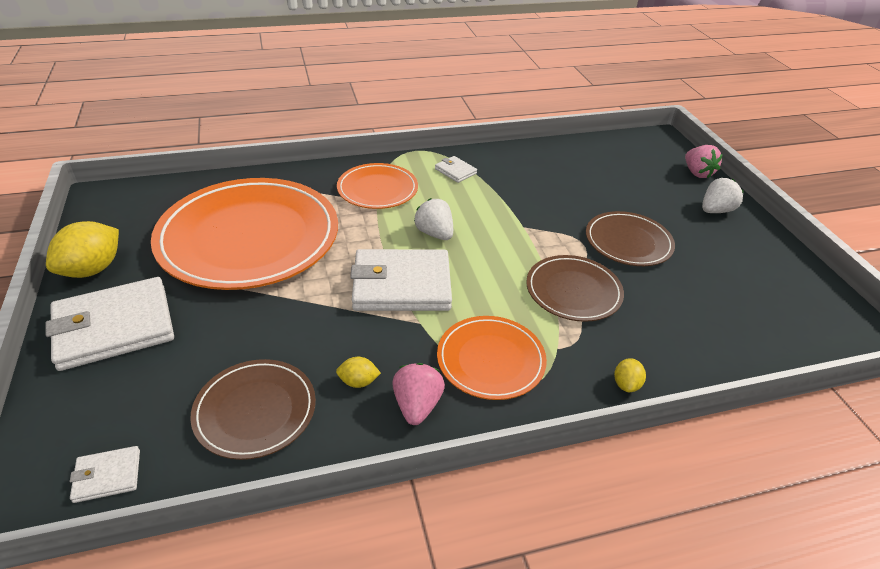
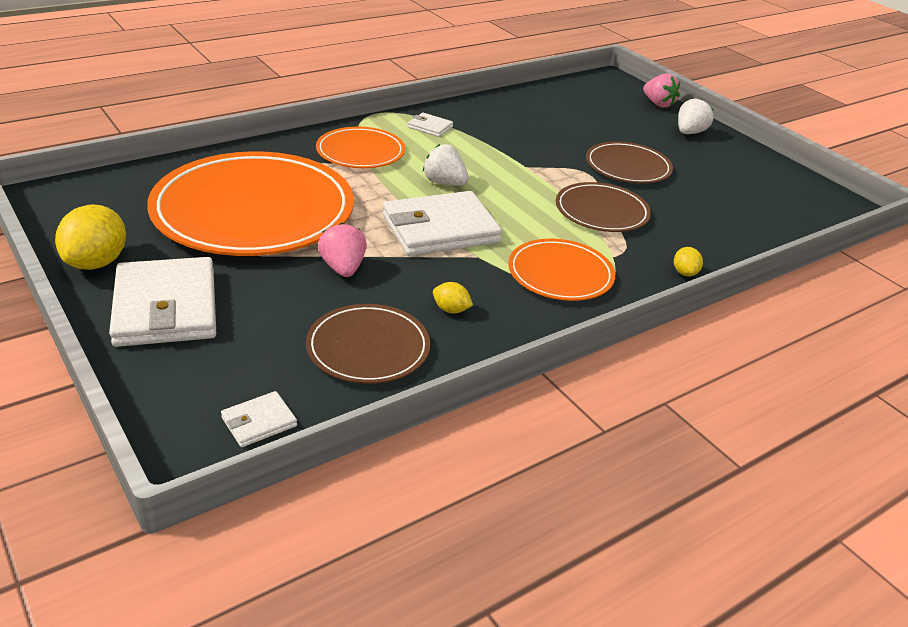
camera: 20 degrees left, 5 degrees down
(114, 327) = (166, 307): white wallet -> white wallet turned 60 degrees counterclockwise
(358, 382) = (451, 310): yellow lemon -> yellow lemon turned 45 degrees clockwise
(417, 405) = (516, 318): pink strawberry -> pink strawberry (343, 268)

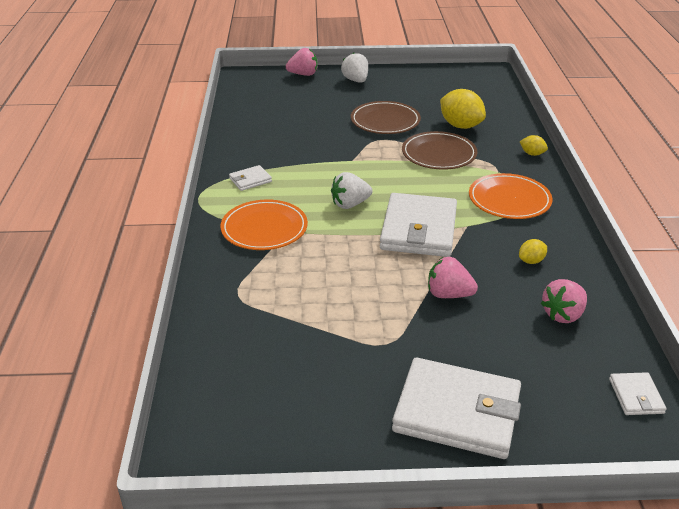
camera: 55 degrees left, 0 degrees up
(97, 262) = (354, 443): yellow lemon -> yellow lemon (460, 126)
(253, 211) = (325, 318): orange plate -> none
(368, 348) = (563, 314): brown plate -> pink strawberry

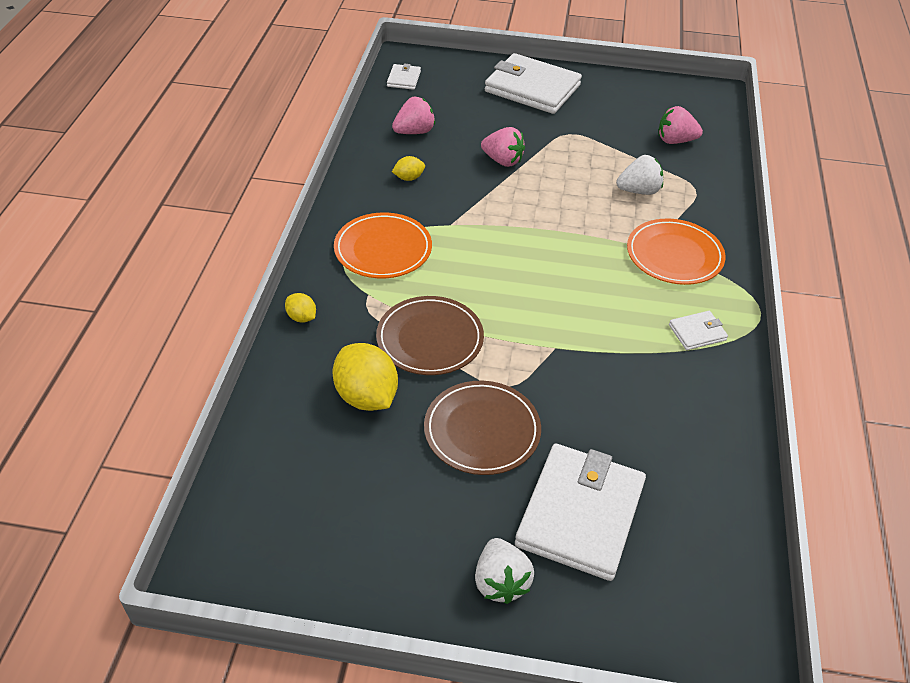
camera: 170 degrees left, 10 degrees up
(303, 74) = (608, 633): pink strawberry -> pink strawberry (675, 141)
(350, 204) = (572, 273): white strawberry -> white strawberry (639, 191)
(418, 229) = (504, 228): white wallet -> white wallet (580, 514)

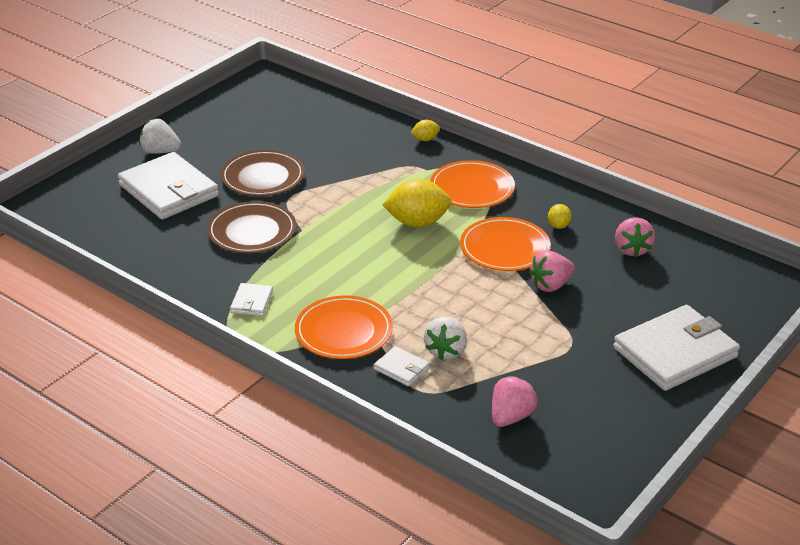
camera: 120 degrees right, 10 degrees down
(366, 396) = (331, 145): yellow lemon -> yellow lemon (417, 222)
(404, 79) = (737, 271): white wallet -> white wallet (401, 368)
(430, 339) = (359, 181): brown plate -> brown plate (252, 231)
(470, 199) = (505, 248): none -> orange plate

